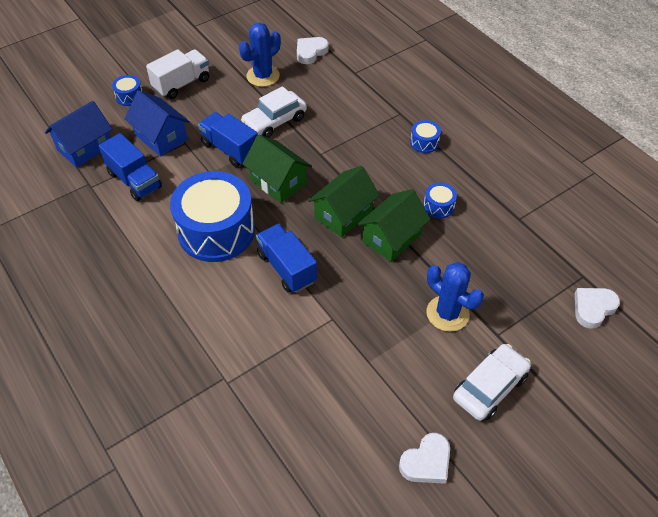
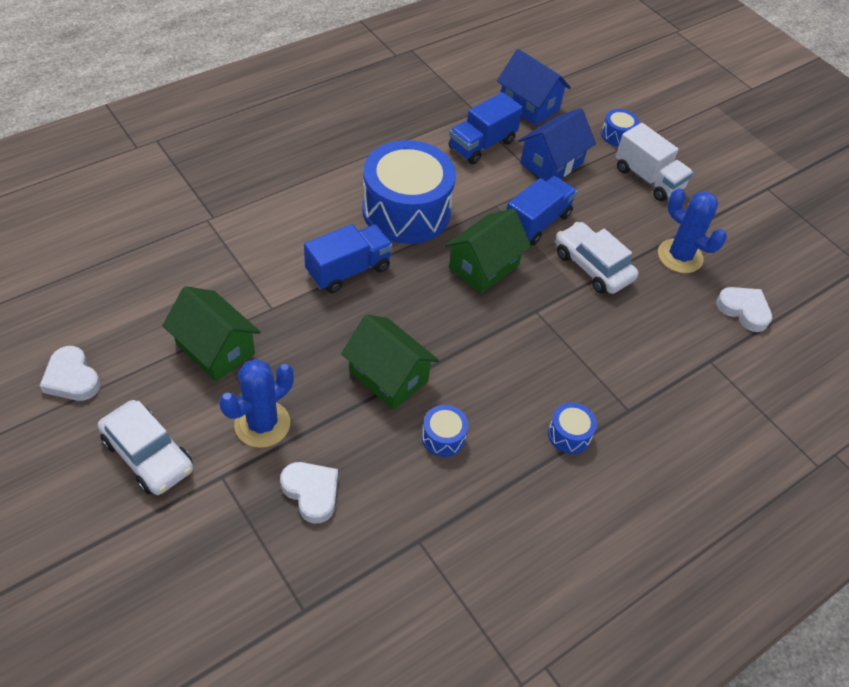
camera: 85 degrees right, 0 degrees up
(343, 214) = (429, 328): green house -> green house (215, 349)
(593, 308) = (245, 611): white heart -> white heart (311, 492)

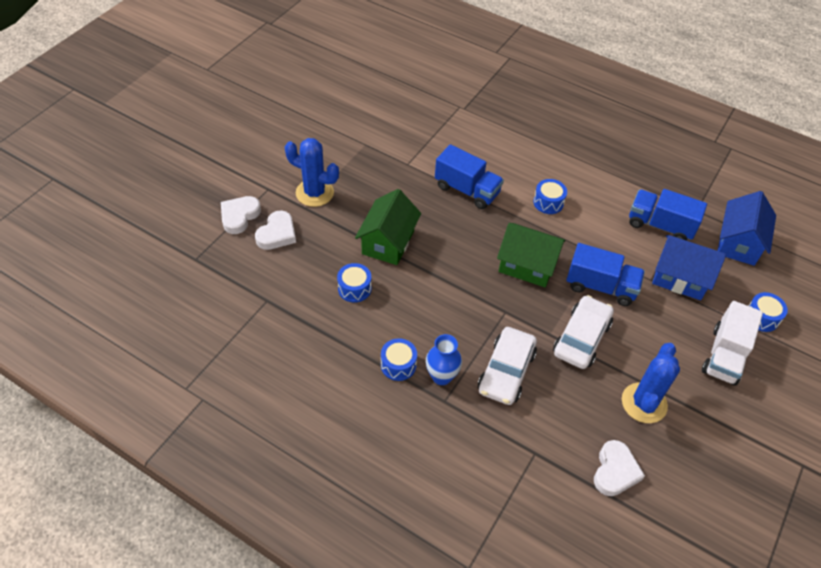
camera: 70 degrees right, 0 degrees up
(72, 378) = (301, 101): white heart -> white heart (239, 216)
(148, 455) = (267, 152): white car -> white car (506, 372)
(215, 349) = (358, 150): green house -> none
(406, 211) = (548, 202): blue drum -> blue drum, size x0.41
(598, 400) = (441, 376): none -> blue vase

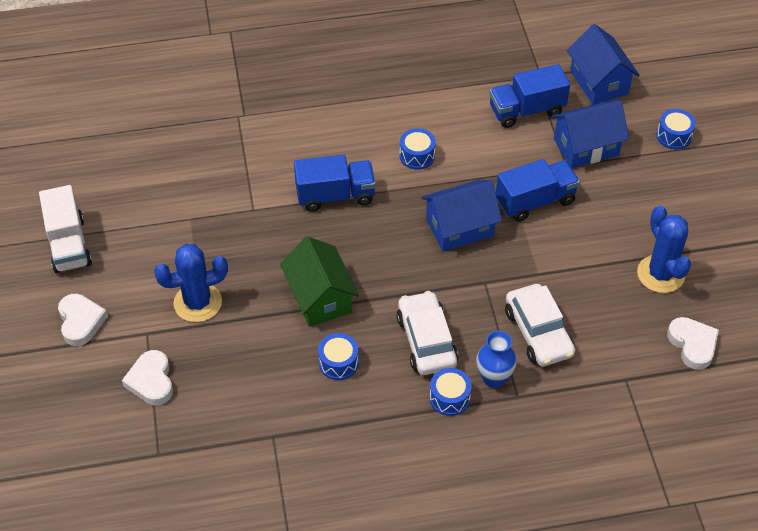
camera: 40 degrees left, 0 degrees up
(277, 234) = (209, 369): white heart -> white heart (81, 321)
(527, 266) = (460, 228): green house -> blue house
(581, 338) = (565, 258): white car -> white car (426, 341)
(724, 355) = (678, 189): white truck -> white truck (69, 244)

